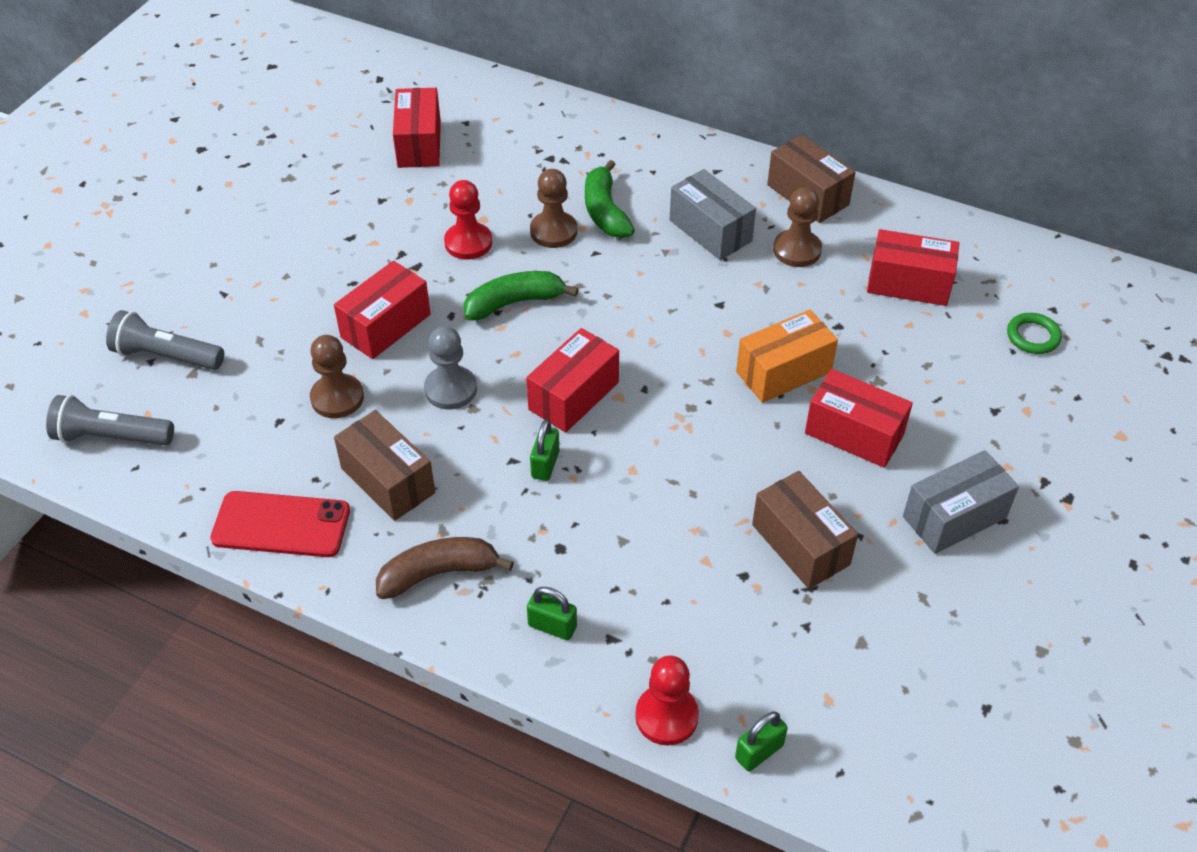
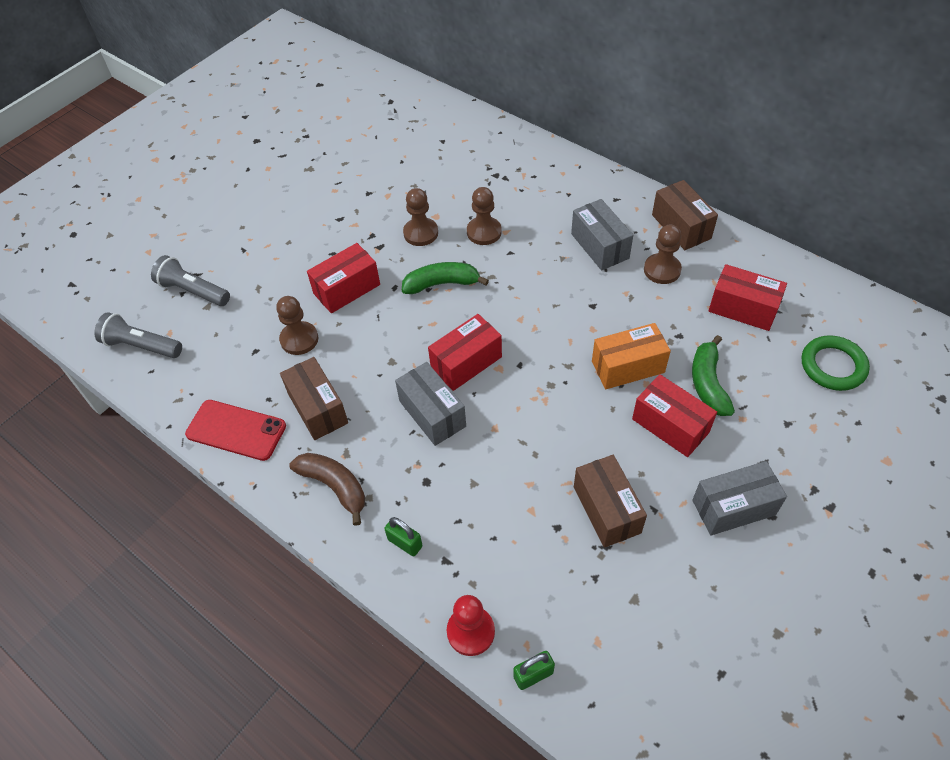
camera: 15 degrees right, 5 degrees up
(419, 144) = (405, 153): red box -> none
(438, 573) = (334, 486): brown banana -> brown banana turned 45 degrees clockwise
(450, 389) = (379, 344): grey pawn -> none
(468, 243) = (421, 233): red pawn -> brown pawn
(545, 464) = (432, 413): green padlock -> grey box
(605, 212) = (525, 221): green banana -> green banana (708, 383)
(1033, 336) = (833, 366): green ring -> green ring, size x1.54

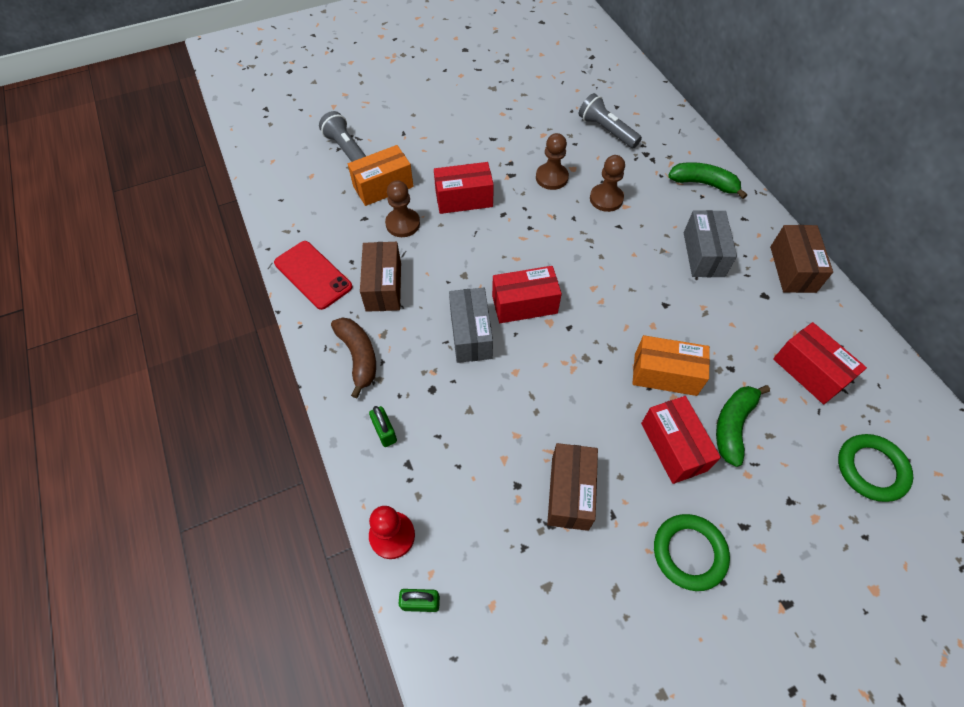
camera: 25 degrees right, 5 degrees up
(142, 346) = (285, 177): grey flashlight -> grey flashlight (606, 130)
(255, 311) = (383, 186): none -> orange box
(441, 284) = (543, 228): green banana -> green banana (703, 184)
(662, 270) = (750, 301): brown pawn -> none
(733, 507) = (689, 553): grey box -> green ring

